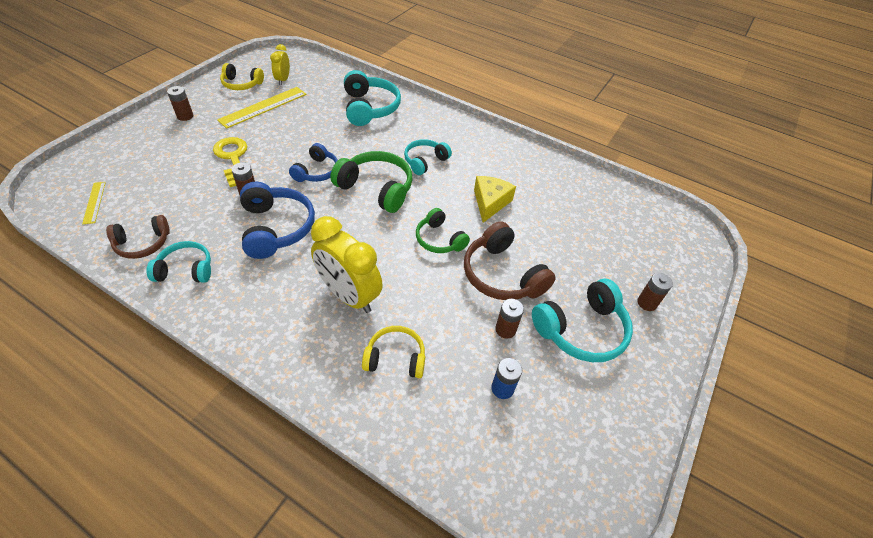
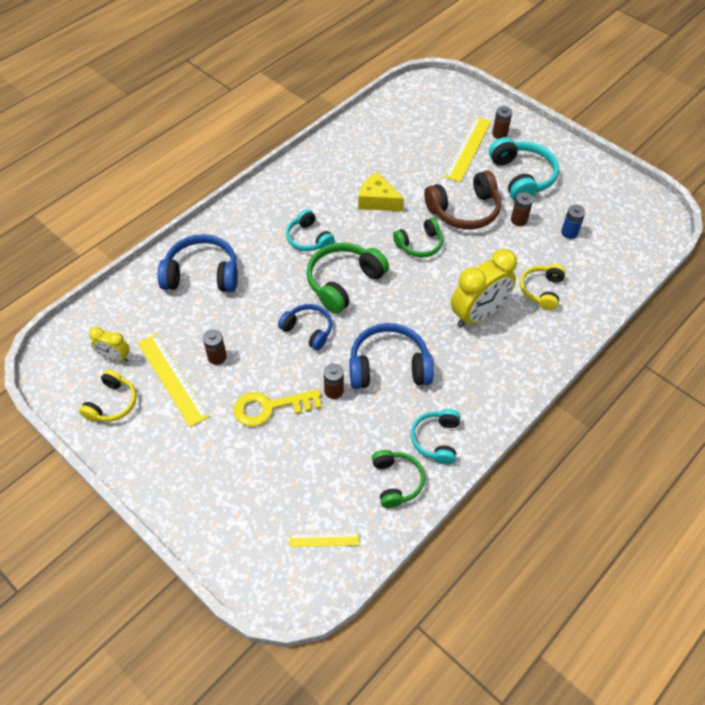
camera: 75 degrees left, 5 degrees up
(143, 243) = (396, 481): brown headphones -> green headphones
(185, 116) = (171, 463): brown battery -> brown battery (217, 357)
(369, 108) = (202, 274): turquoise headphones -> blue headphones
(604, 272) = (467, 148): none -> yellow ruler

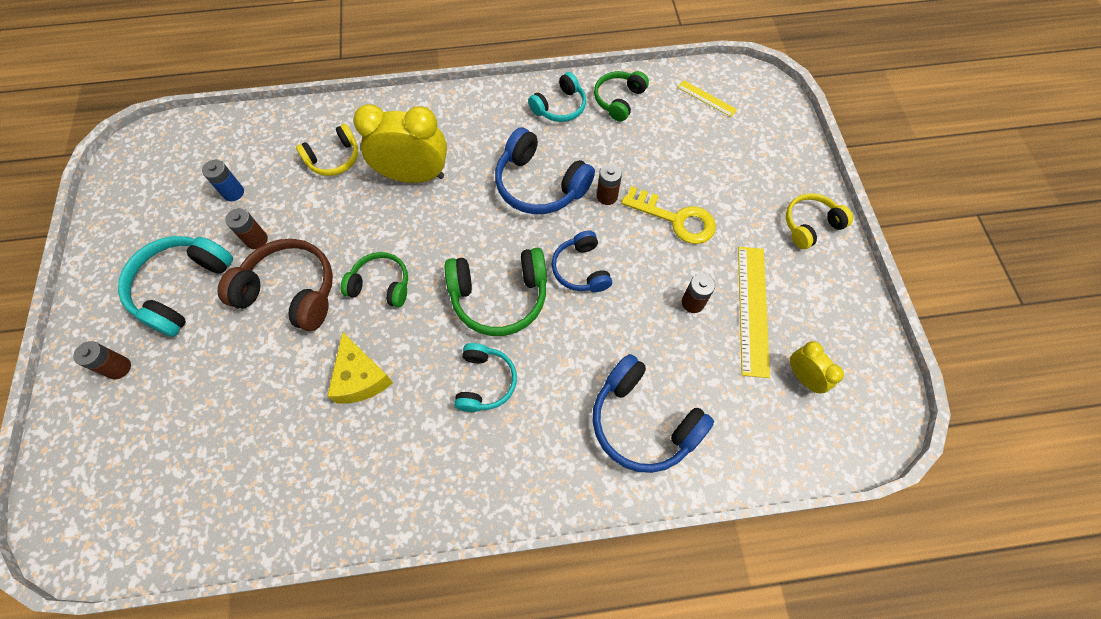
camera: 140 degrees left, 10 degrees up
(112, 403) = (829, 324): yellow headphones -> yellow headphones (810, 225)
(467, 148) = (179, 375): yellow ruler -> none

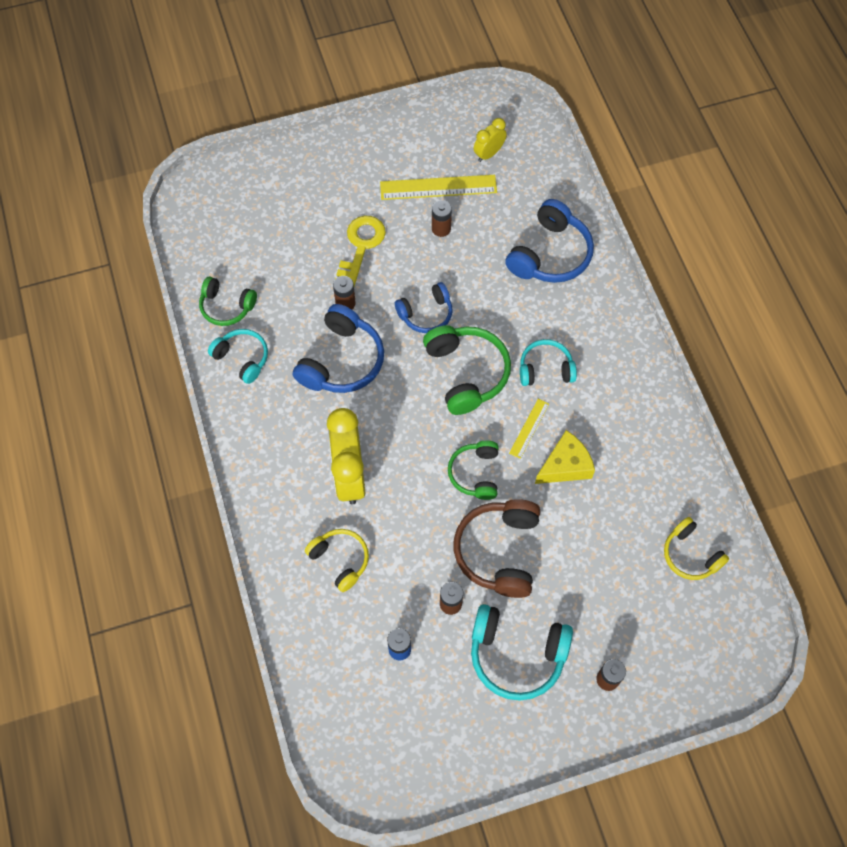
camera: 100 degrees left, 0 degrees up
(706, 98) = (215, 232): yellow ruler -> yellow ruler (529, 428)
(810, 225) = (349, 149): yellow headphones -> yellow headphones (690, 555)

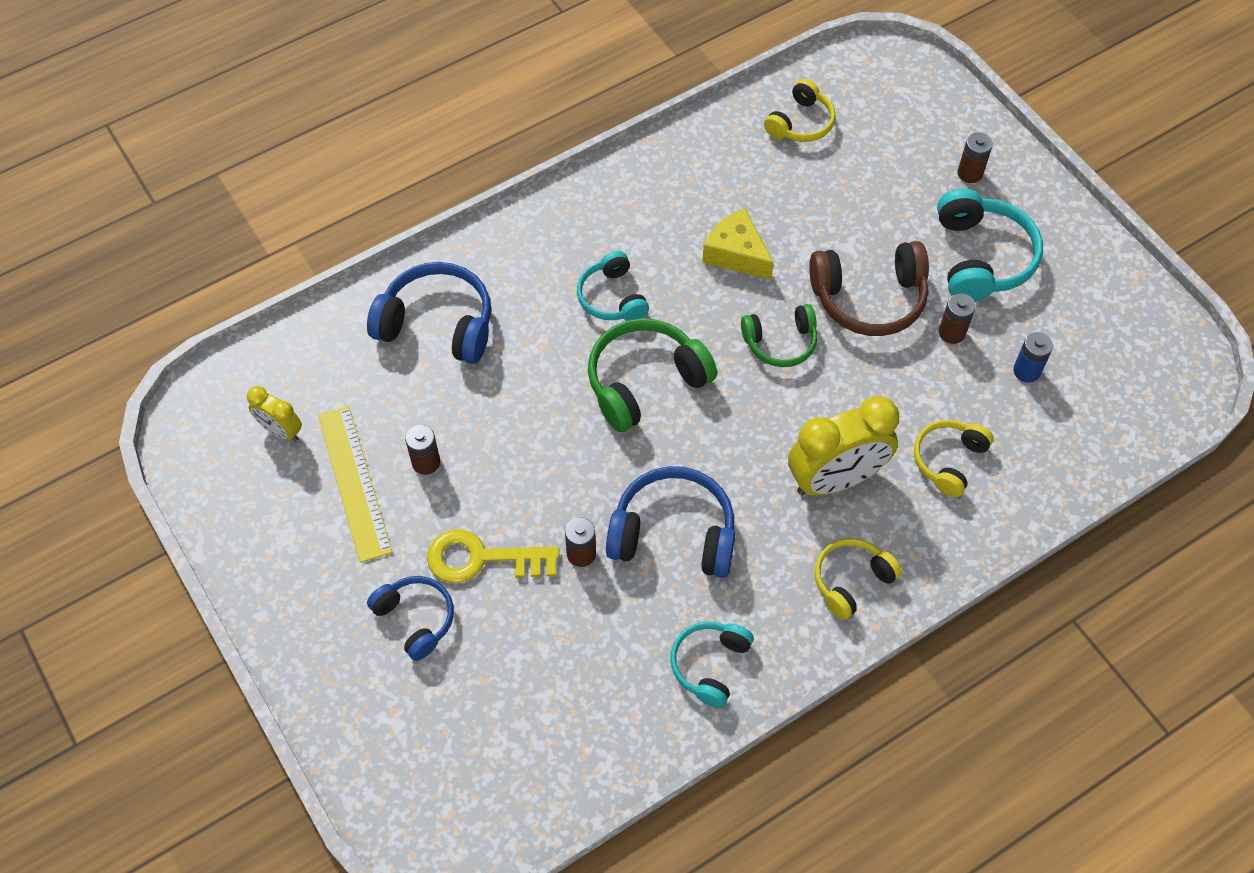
camera: 105 degrees left, 5 degrees down
(227, 306) = (632, 715): green headphones -> none
(269, 461) = (851, 581): none -> yellow headphones
(426, 314) = (570, 448): blue headphones -> blue headphones (415, 619)
(529, 428) = (700, 299): yellow ruler -> none

